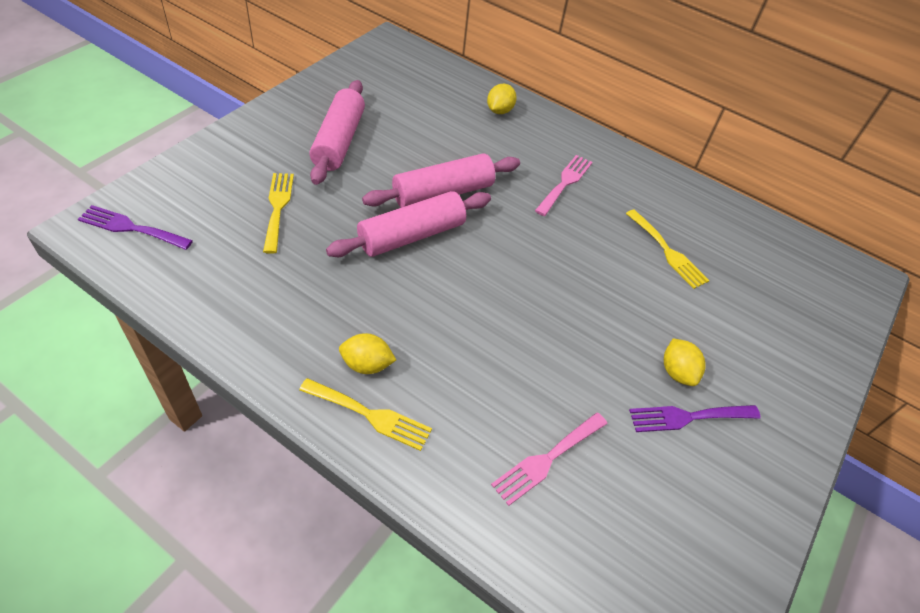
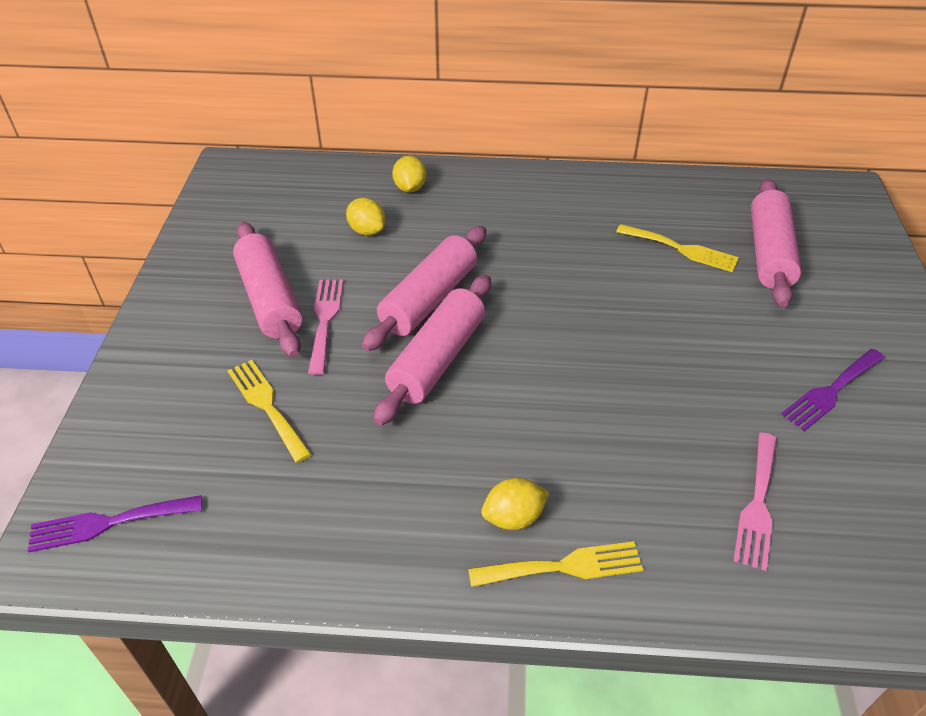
camera: 25 degrees left, 5 degrees down
(565, 183) = (536, 230): pink fork -> pink fork (325, 320)
(677, 372) = (787, 356): yellow lemon -> yellow lemon (367, 231)
(740, 290) = (769, 253): none -> pink rolling pin

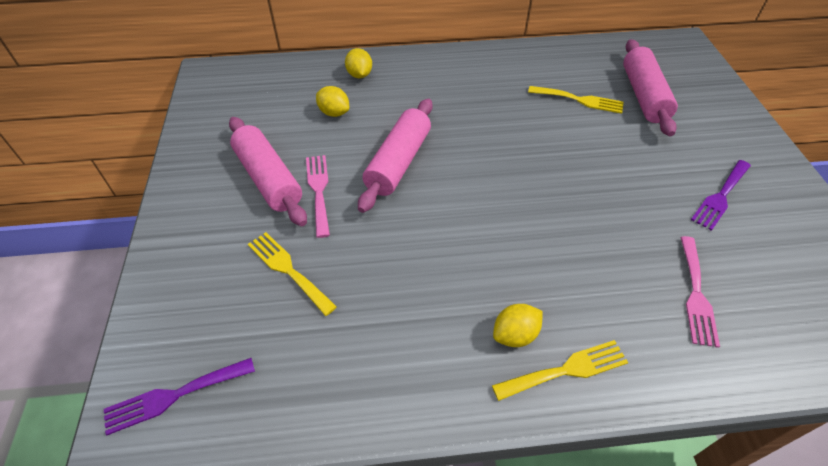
camera: 10 degrees left, 5 degrees up
(437, 359) = (418, 211): pink rolling pin -> none

